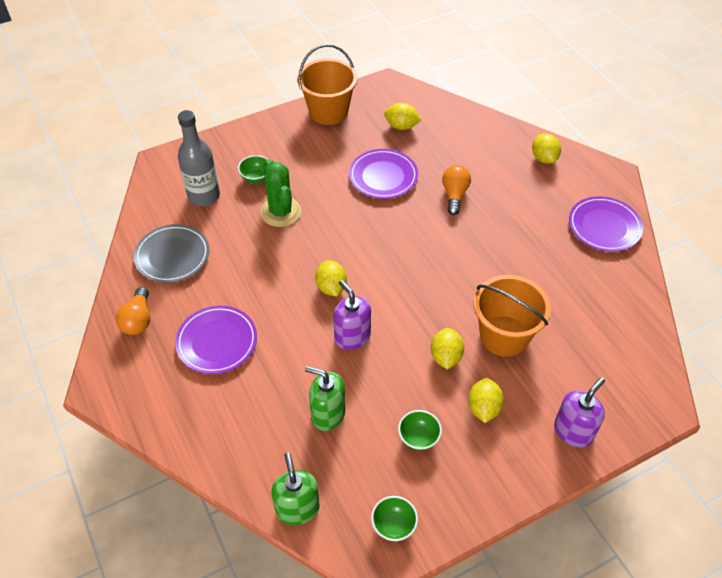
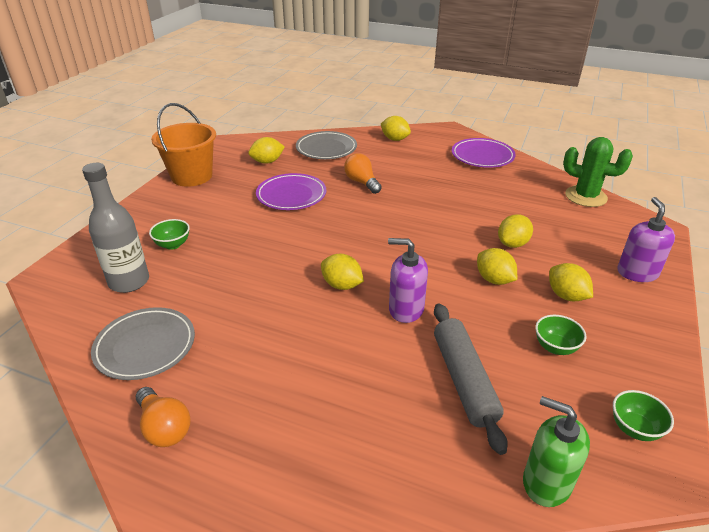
camera: 40 degrees left, 15 degrees down
(217, 342) = (283, 391): purple plate -> none
(280, 212) = (227, 257): green cactus -> green cactus (586, 196)
(328, 414) = (463, 380): green soap dispenser -> grey rolling pin
(467, 137) = (326, 149): none -> grey plate
(504, 336) = (512, 244): orange bucket -> yellow lemon

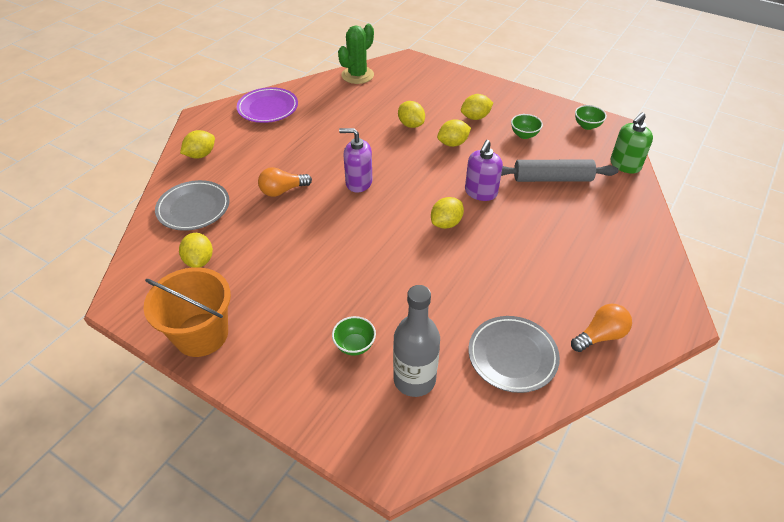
camera: 80 degrees left, 10 degrees up
(291, 195) = (287, 244): purple plate -> none
(637, 273) = (456, 83): purple soap dispenser -> purple soap dispenser (358, 182)

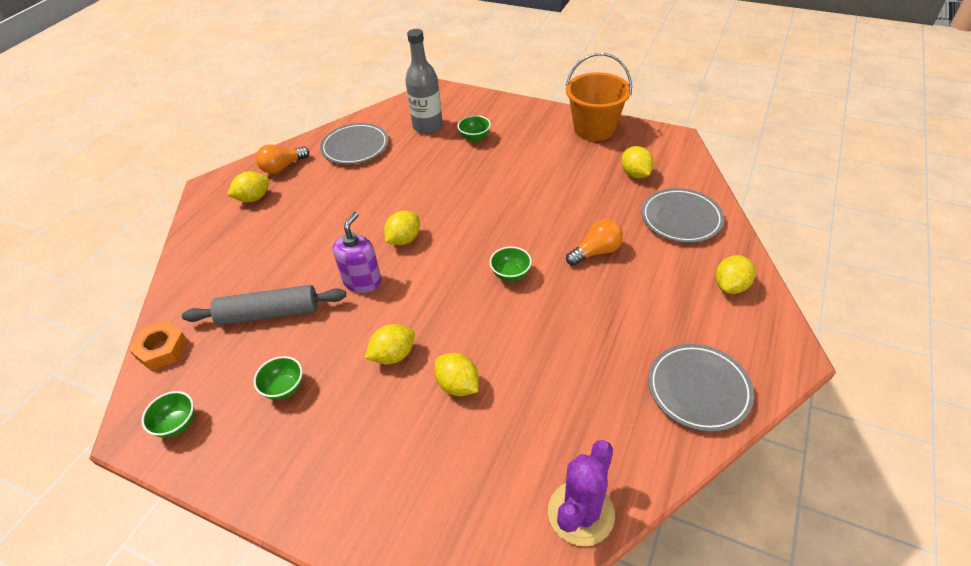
camera: 175 degrees right, 0 degrees up
(268, 108) = (698, 389): purple plate -> grey plate
(357, 75) = (581, 513): green cactus -> purple cactus
(358, 182) = (510, 274): purple soap dispenser -> green bowl
(475, 117) = (354, 418): yellow lemon -> yellow lemon (253, 198)
(625, 165) = (162, 349): green soap dispenser -> orange nut

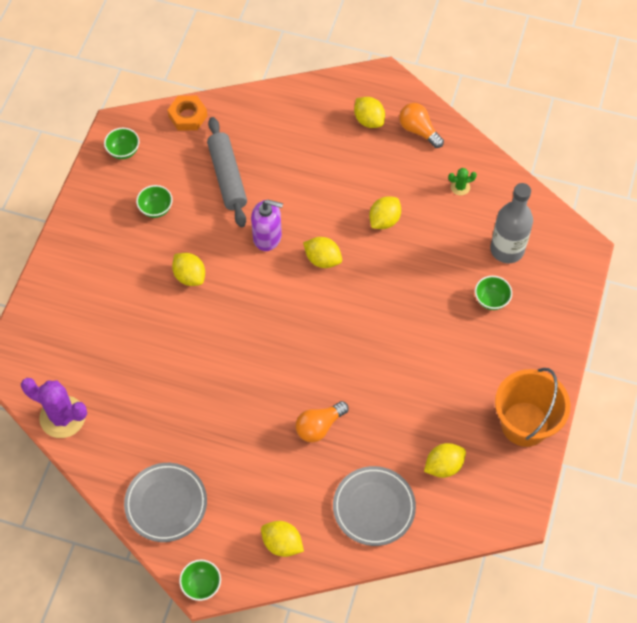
camera: 80 degrees right, 15 degrees up
(355, 147) = (460, 187): grey plate -> green cactus
(458, 385) = (163, 327): yellow lemon -> yellow lemon (384, 220)
(510, 274) = (284, 354): green bowl -> green bowl (201, 585)
(596, 252) = (319, 426): orange light bulb -> orange light bulb turned 90 degrees clockwise

